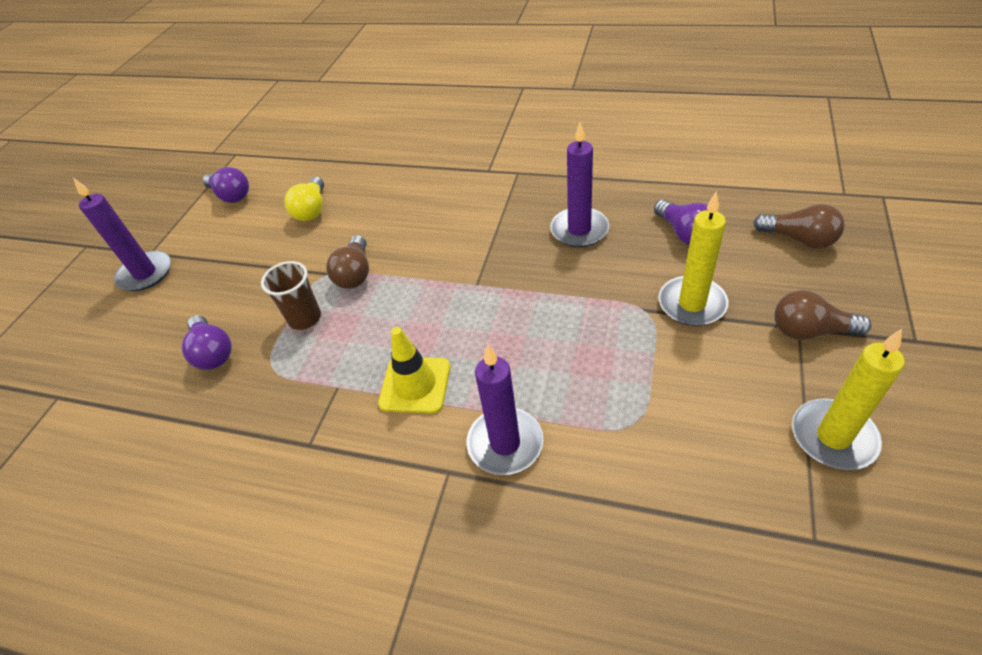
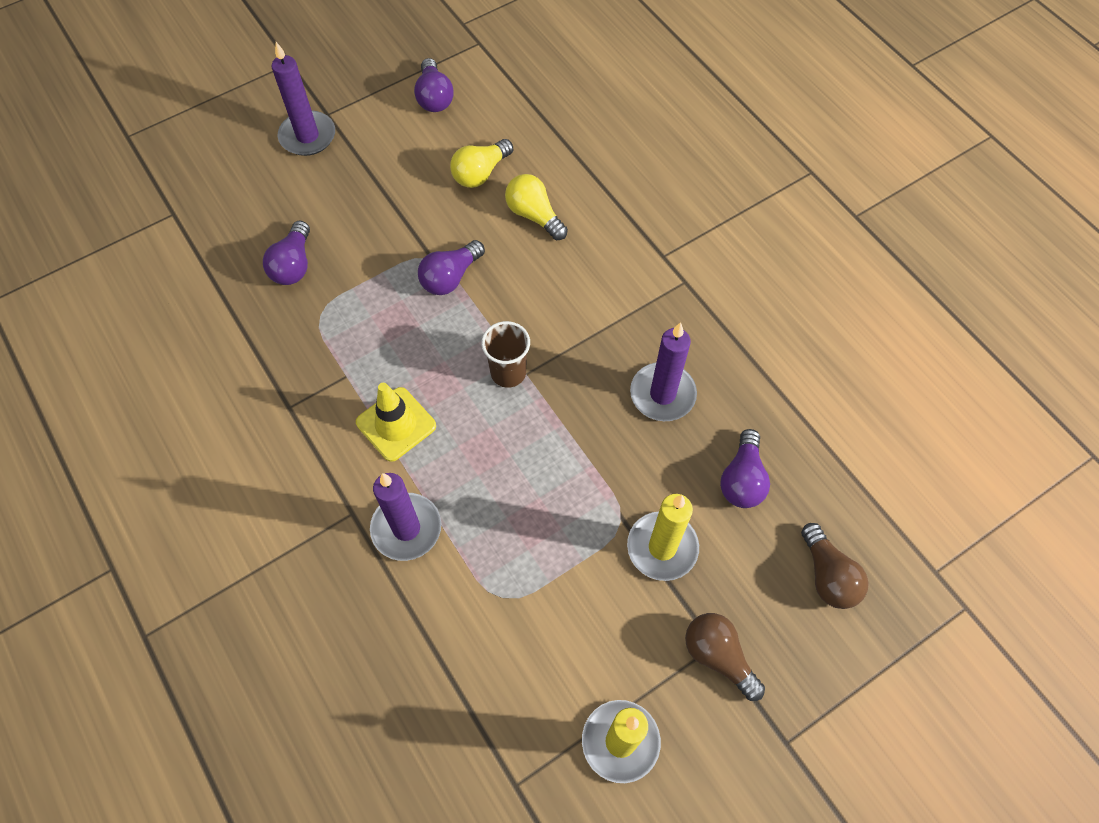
camera: 35 degrees right, 15 degrees up
(305, 318) = (378, 290): brown cup -> brown cup (508, 372)
(355, 273) = (450, 277): brown light bulb -> purple light bulb
(377, 205) = (534, 215): none -> yellow light bulb

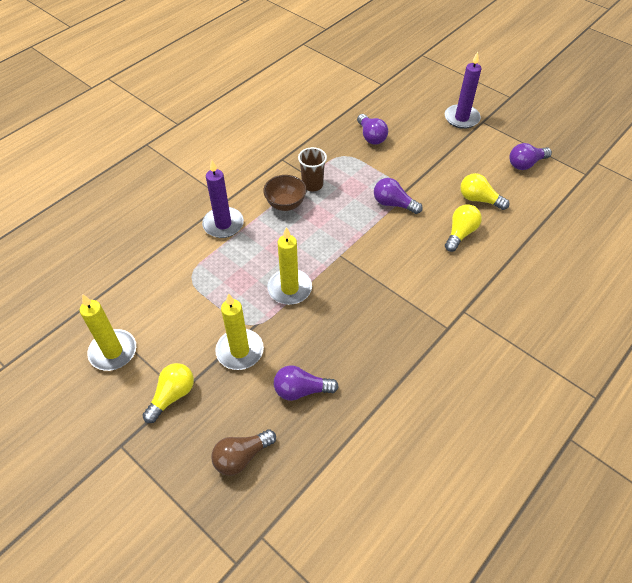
camera: 75 degrees right, 10 degrees down
(293, 265) = (371, 136): purple light bulb -> purple light bulb turned 105 degrees counterclockwise
(396, 424) = (285, 204): yellow traffic cone -> brown bowl
(508, 372) = (337, 246): brown cup -> brown cup (312, 184)
(568, 456) = (289, 288): none -> yellow candle
(662, 394) = (351, 331): purple candle -> none
(718, 656) = (172, 396): brown light bulb -> yellow light bulb

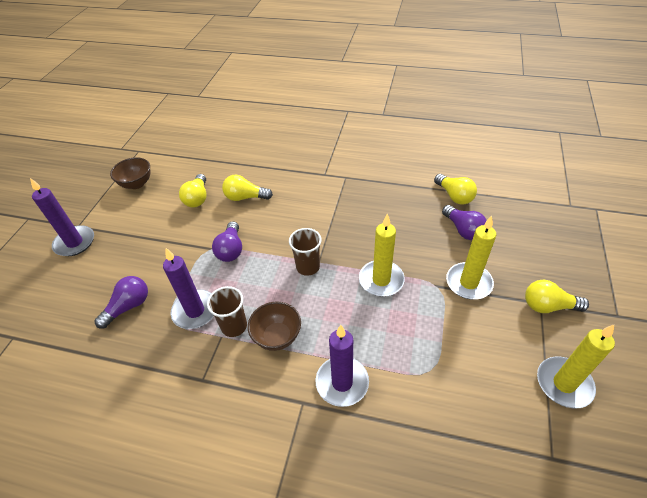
camera: 115 degrees left, 5 degrees down
(241, 457) = (540, 238): brown light bulb -> none
(339, 246) = (308, 267): none -> brown cup
(341, 168) = (195, 311): none -> purple candle
(354, 416) = (454, 196): none -> yellow light bulb
(525, 164) = (136, 184): purple light bulb -> brown bowl

